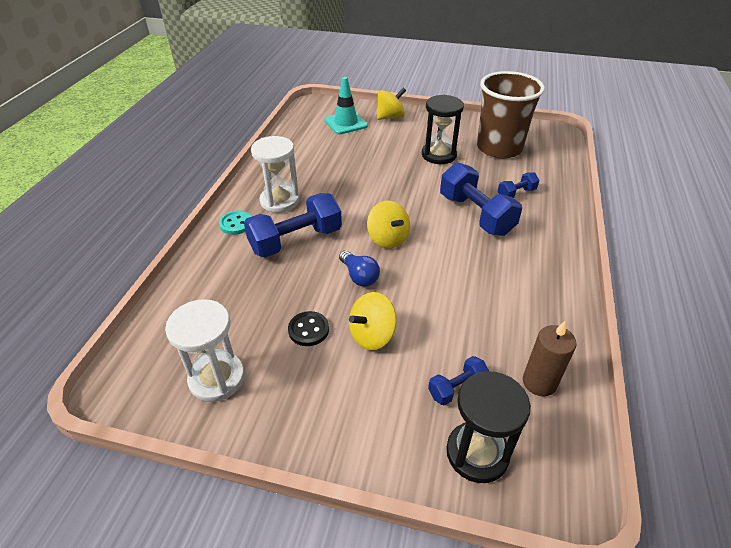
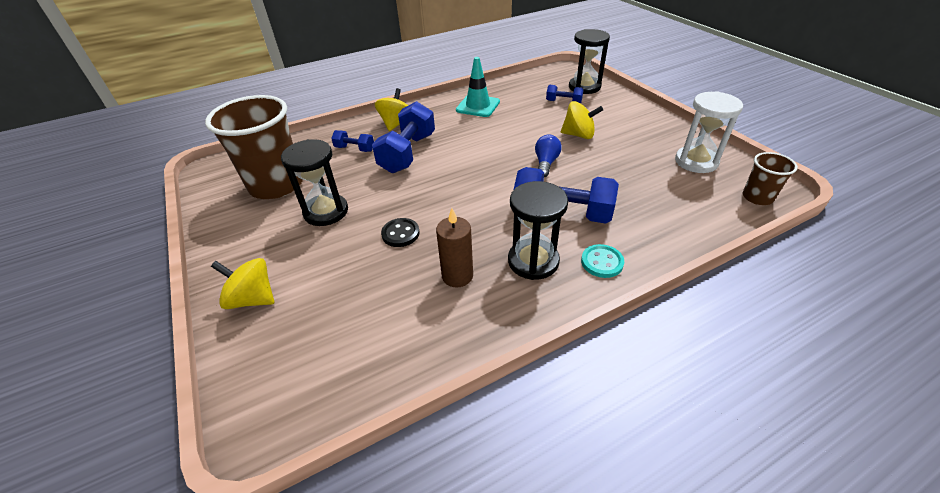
camera: 130 degrees left, 0 degrees up
(133, 361) = (757, 197): none -> brown cup
(280, 201) = (533, 261): white hourglass -> black hourglass
(308, 330) = (614, 155): black button -> black button (400, 234)
(346, 123) = (307, 332): turquoise traffic cone -> turquoise traffic cone (478, 106)
(387, 239) = (491, 173): yellow spinning top -> yellow spinning top (396, 123)
(539, 382) = (524, 88): brown candle -> brown candle (457, 276)

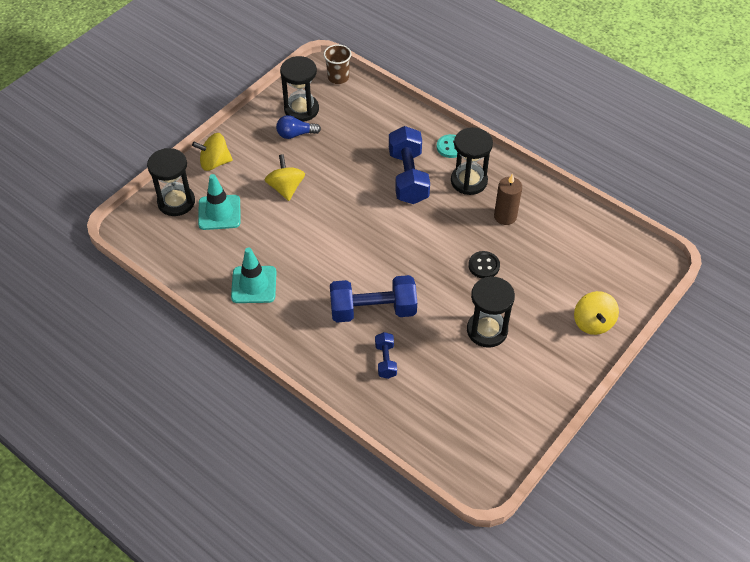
camera: 115 degrees left, 10 degrees up
(276, 185) = (473, 394): brown cup -> none
(396, 123) = (321, 347): yellow spinning top -> yellow spinning top (214, 162)
(546, 163) = (345, 201): blue light bulb -> blue light bulb (295, 134)
(563, 102) = (219, 212): blue dumbbell -> turquoise traffic cone
(696, 161) = (301, 109): white hourglass -> black hourglass

